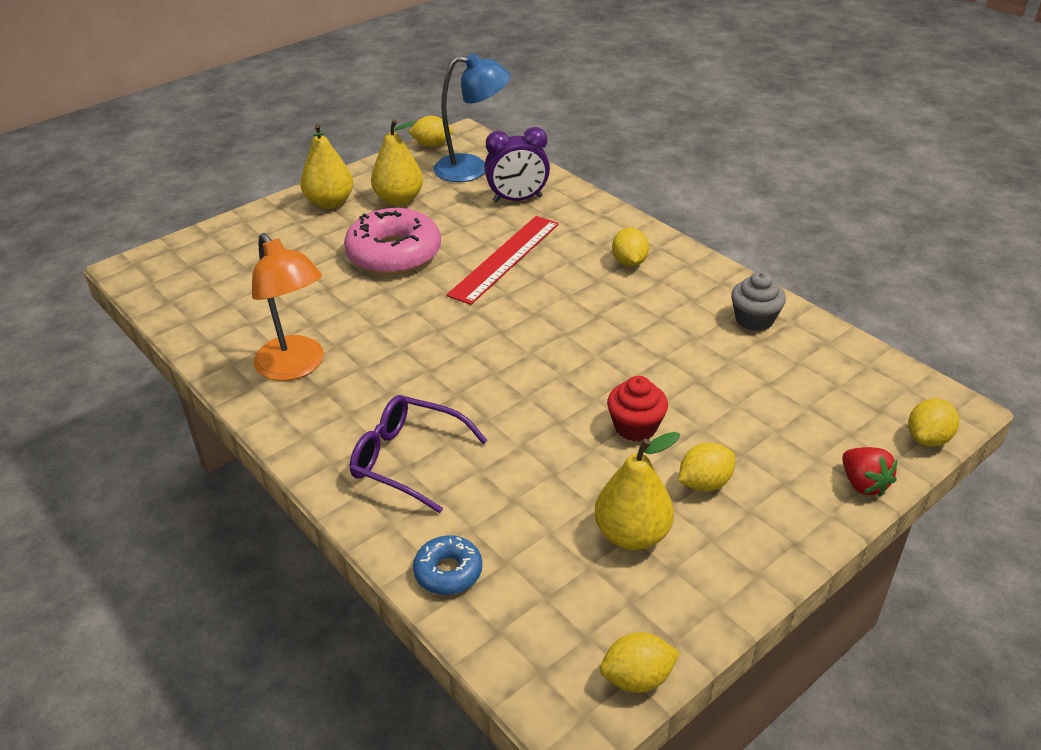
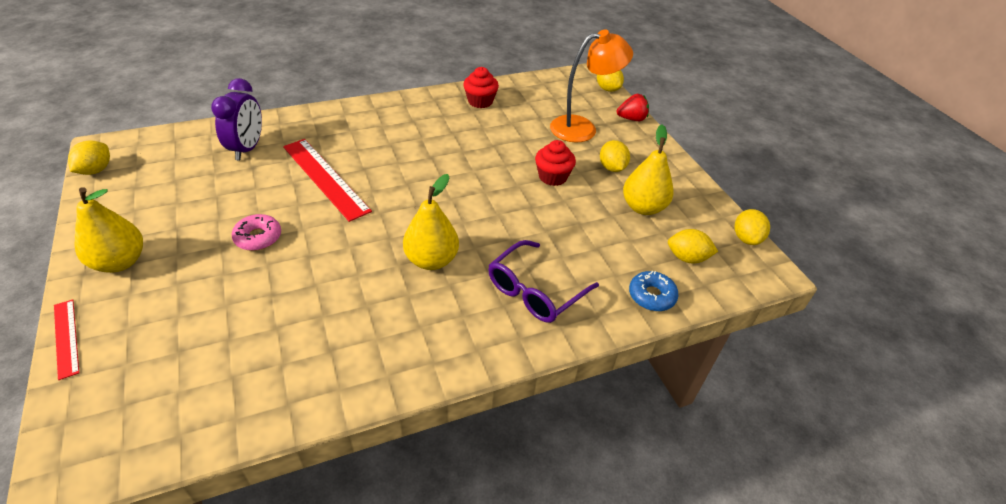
camera: 75 degrees left, 5 degrees up
(244, 216) = (66, 338): none -> red ruler
(296, 367) = (379, 338): orange lamp -> orange lamp (582, 128)
(394, 254) = (258, 237): pink donut -> pink donut, size x0.50
(399, 199) = (170, 214): yellow pear -> yellow pear (431, 260)
(472, 169) = (170, 158): blue lamp -> none
(629, 262) = (382, 125): yellow lemon -> yellow lemon (687, 258)
(754, 320) = (480, 101): grey cupcake -> red cupcake

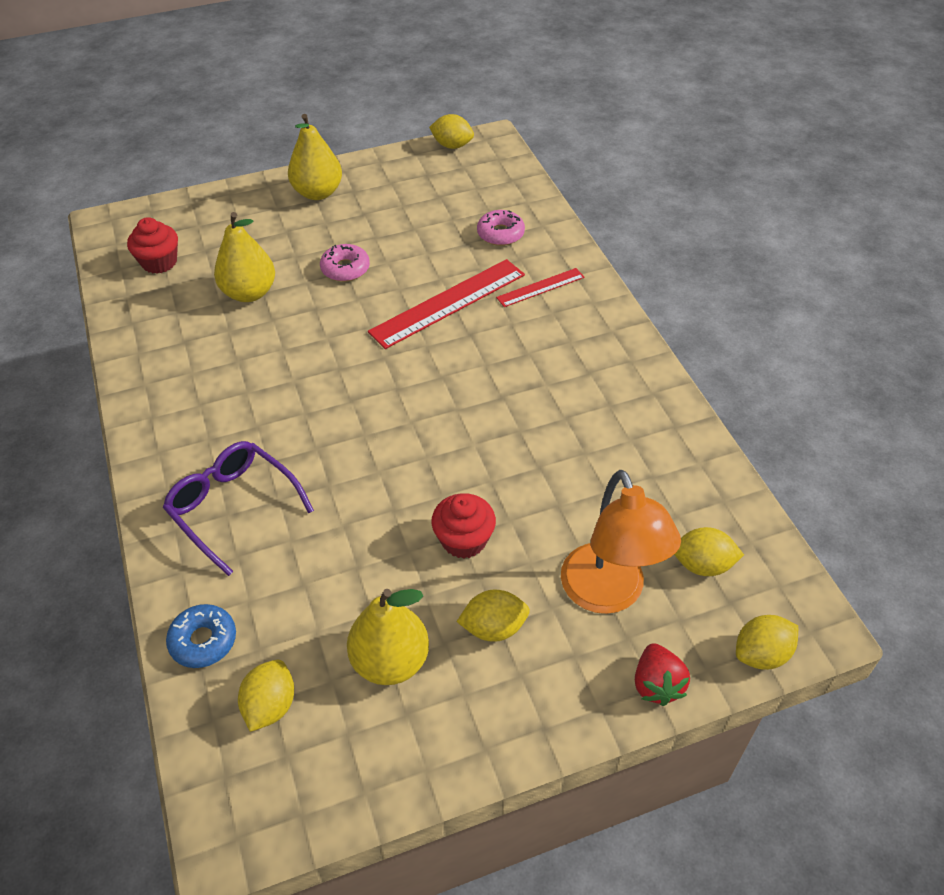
camera: 95 degrees right, 5 degrees up
(66, 338) = (232, 189): red ruler -> red ruler (540, 287)
(247, 148) = (500, 234): purple clock -> pink donut
(431, 260) = (297, 408): yellow pear -> yellow pear (249, 293)
(480, 101) = (661, 449): red cupcake -> red cupcake (159, 262)
(746, 238) = (306, 817): yellow lemon -> yellow lemon (702, 565)

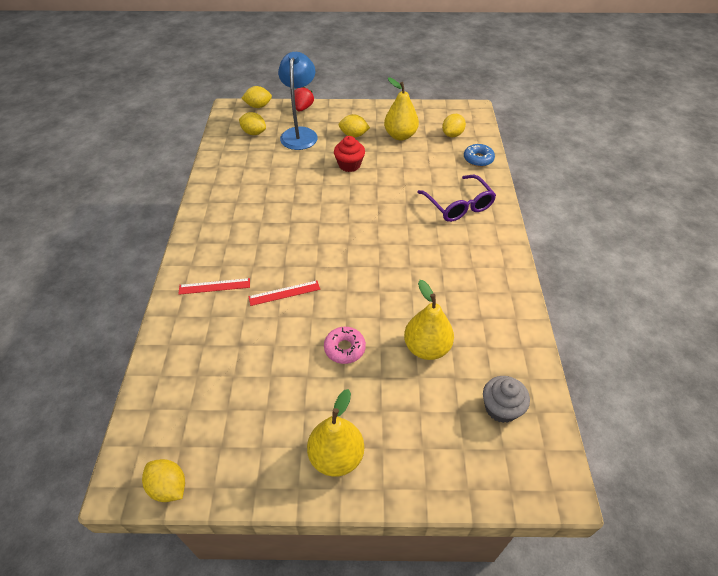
camera: 160 degrees left, 0 degrees up
(159, 262) = (501, 408): red cupcake -> grey cupcake
(448, 303) = (284, 293): red ruler -> red ruler, size x0.54
(500, 234) = (206, 345): pink donut -> none
(608, 594) = (300, 134): orange lamp -> blue lamp

